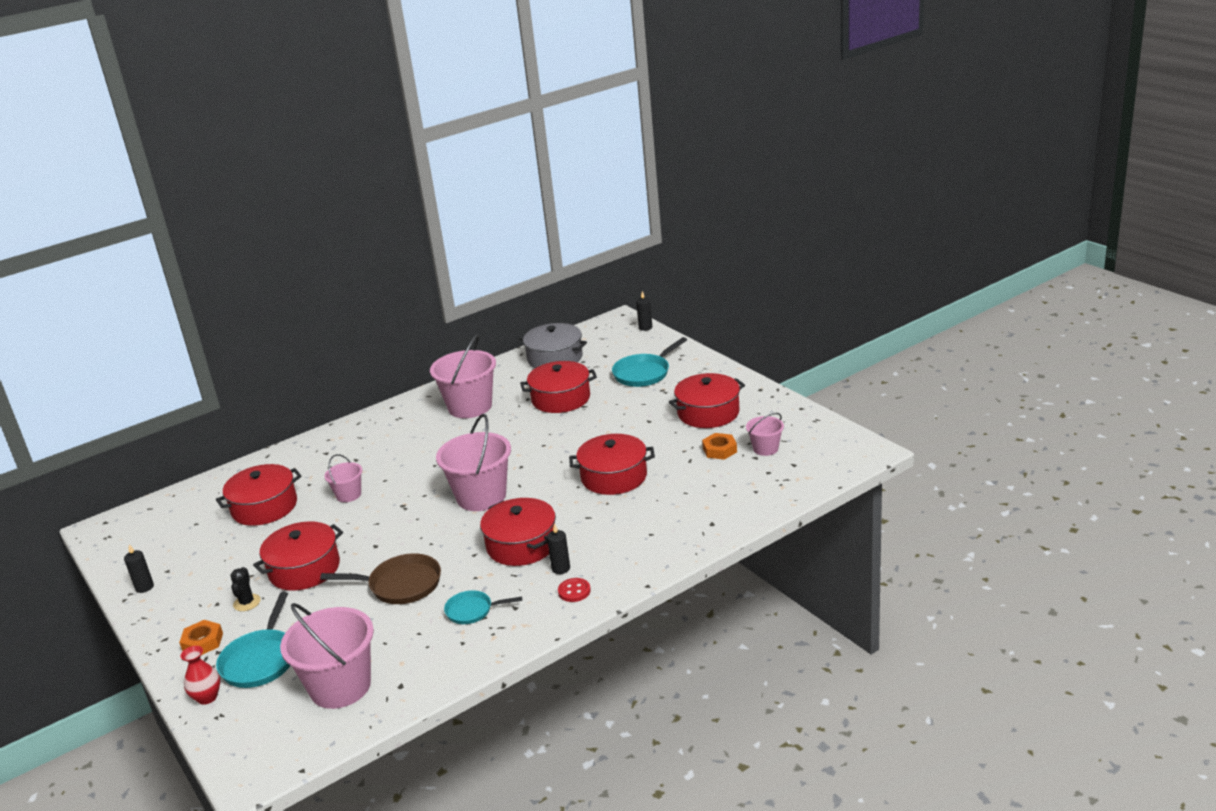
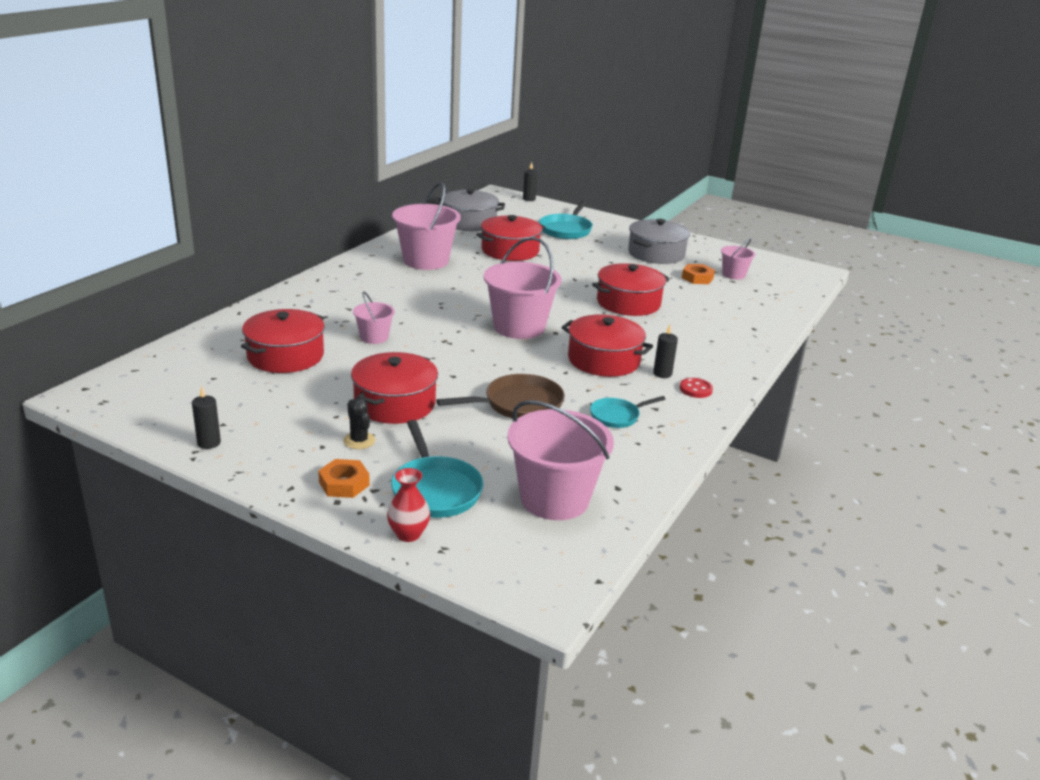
camera: 30 degrees left, 0 degrees up
(708, 413) = (656, 254): red pot -> grey pot

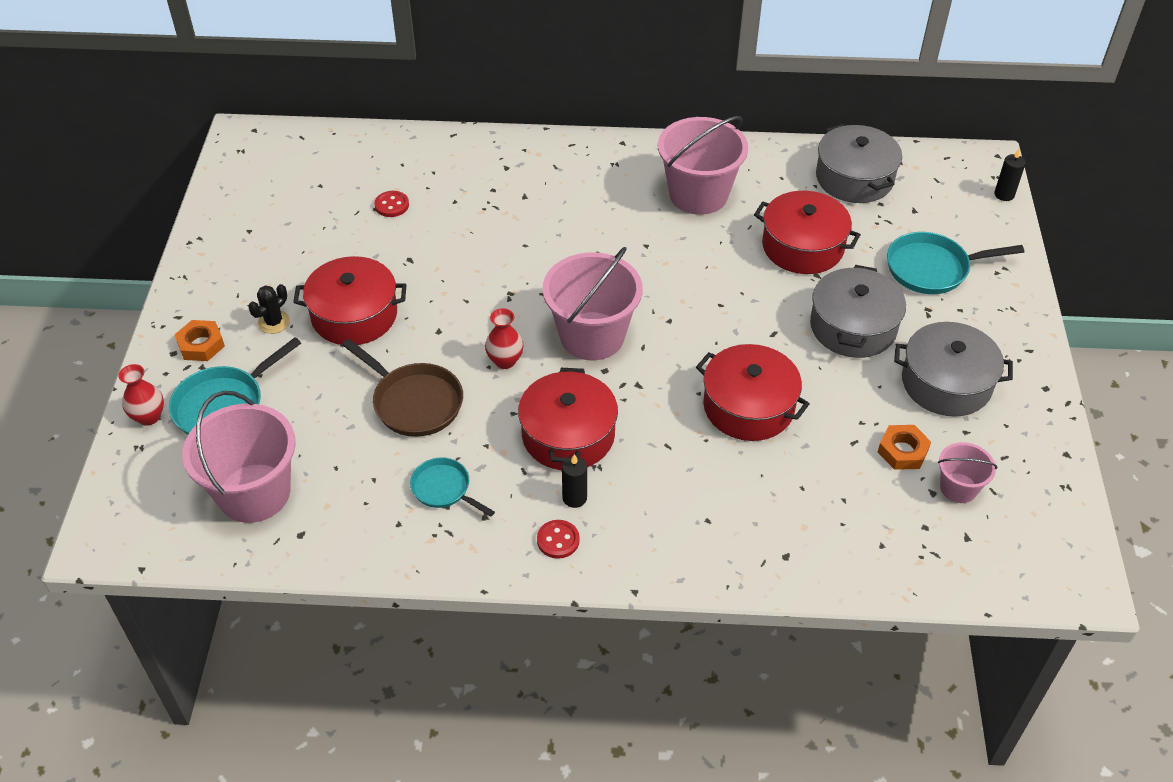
camera: 65 degrees right, 20 degrees up
(209, 443) = (215, 238): black candle -> none
(285, 356) = (392, 205): red pot -> red button
(374, 337) = (476, 242): pink bucket -> none
(511, 361) = (505, 361): none -> red vase
(591, 259) = (853, 327): none -> grey pot

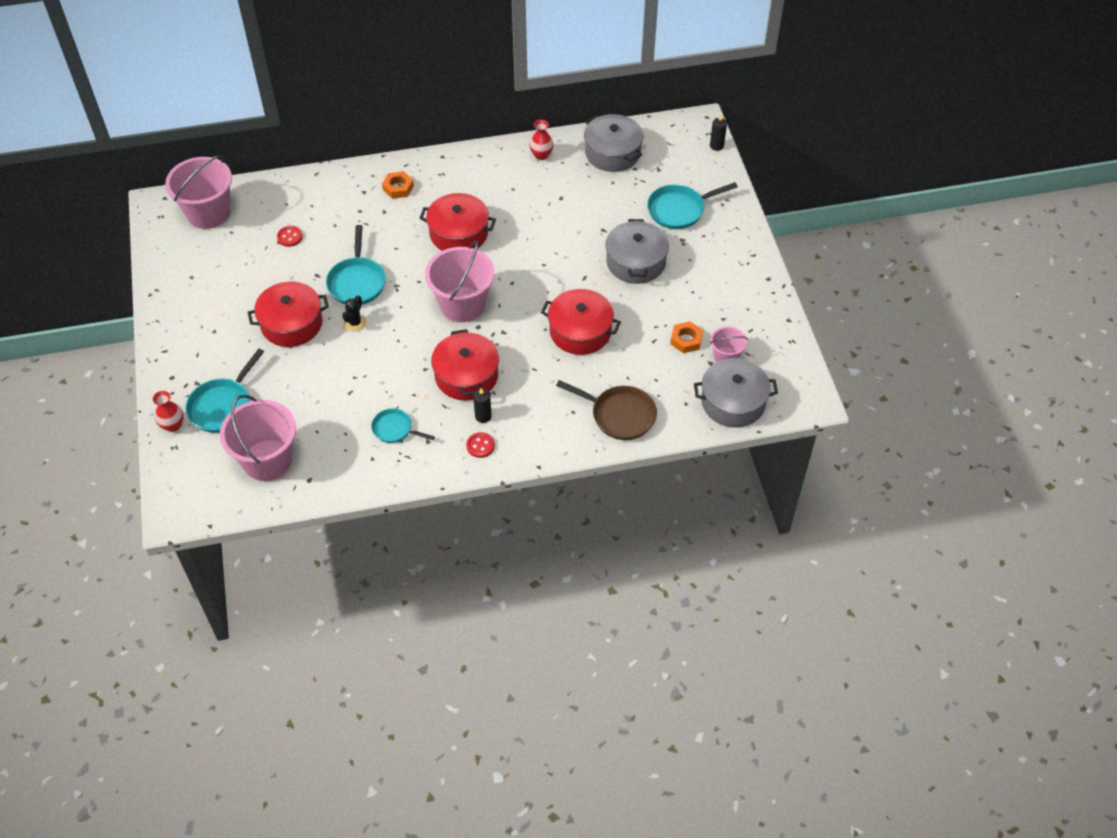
camera: 15 degrees left, 5 degrees up
(201, 345) = (189, 367): orange nut -> orange nut (398, 188)
(274, 322) = (236, 340): black cactus -> black cactus (355, 323)
(414, 402) = (355, 376): brown pan -> brown pan (619, 415)
(459, 278) = (357, 282): none -> turquoise pan
(505, 361) = (408, 334): red vase -> red vase (541, 155)
(698, 194) = (507, 186): pink bucket -> pink bucket (208, 213)
(802, 246) = (589, 211): red pot -> red pot (458, 233)
(946, 383) = (704, 288): grey pot -> grey pot (733, 402)

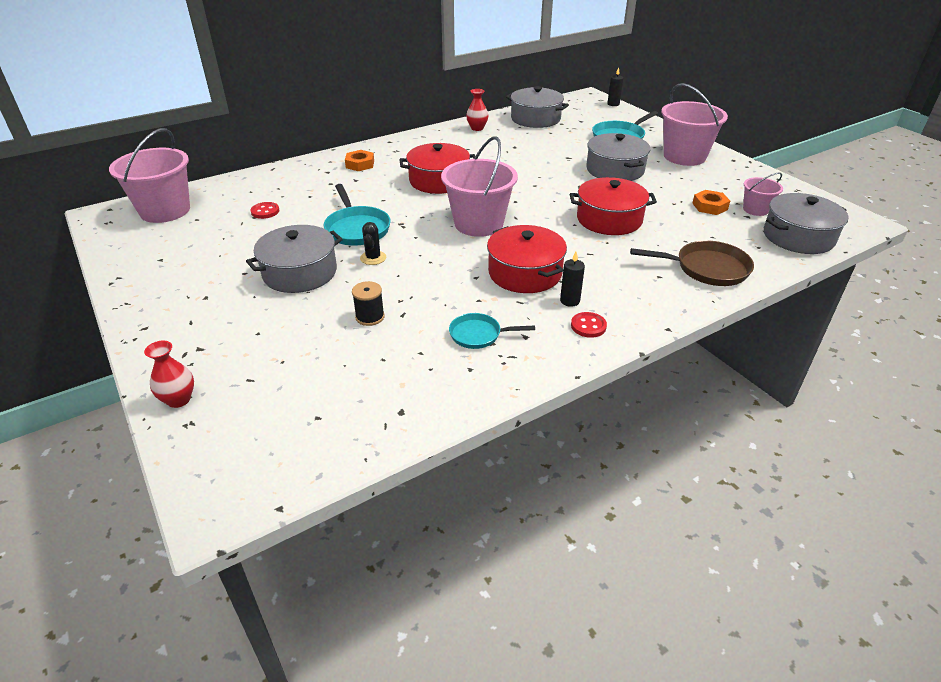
camera: 20 degrees left, 15 degrees down
(223, 406) = (244, 363): turquoise pan -> none
(267, 460) = (332, 405): pink bucket -> pink bucket (684, 156)
(291, 323) = (300, 272): red pot -> grey pot
(325, 388) = (370, 317): none -> black spool

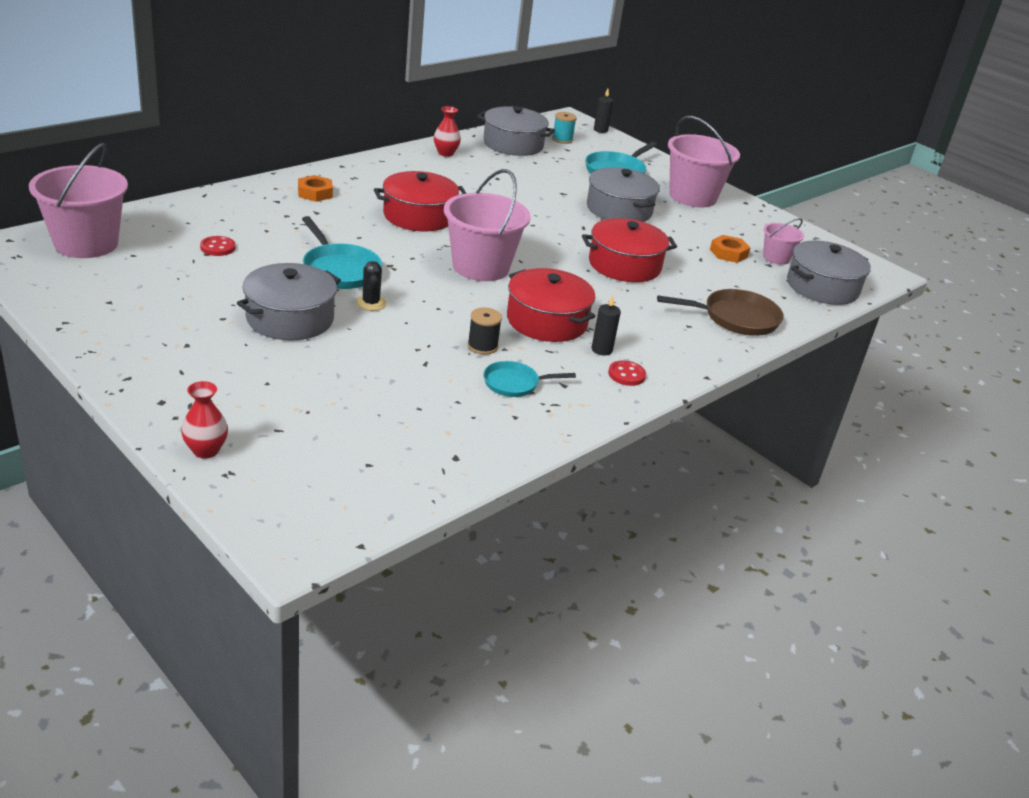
camera: 15 degrees left, 5 degrees down
(370, 317) = (389, 366): black spool -> black spool (482, 346)
(578, 113) = (562, 139): none -> turquoise spool

